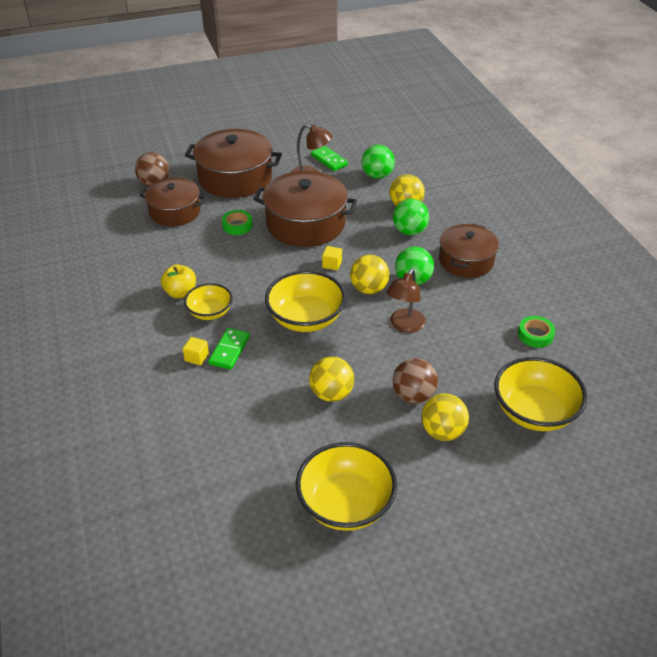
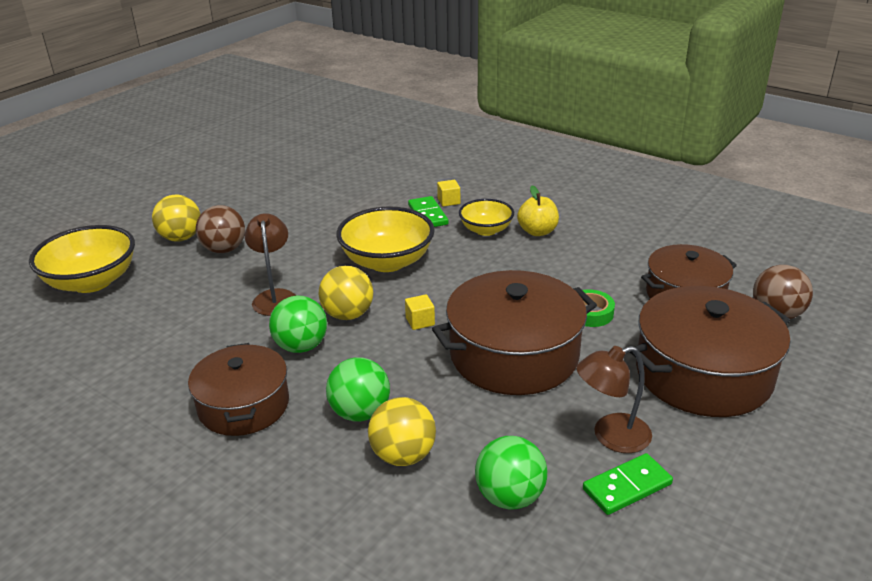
camera: 145 degrees right, 10 degrees down
(329, 160) = (627, 487): green domino -> green domino turned 45 degrees counterclockwise
(331, 394) = (303, 224): yellow ball -> none
(345, 504) = (236, 180): yellow bowl -> none
(535, 335) = (106, 350): green tape -> none

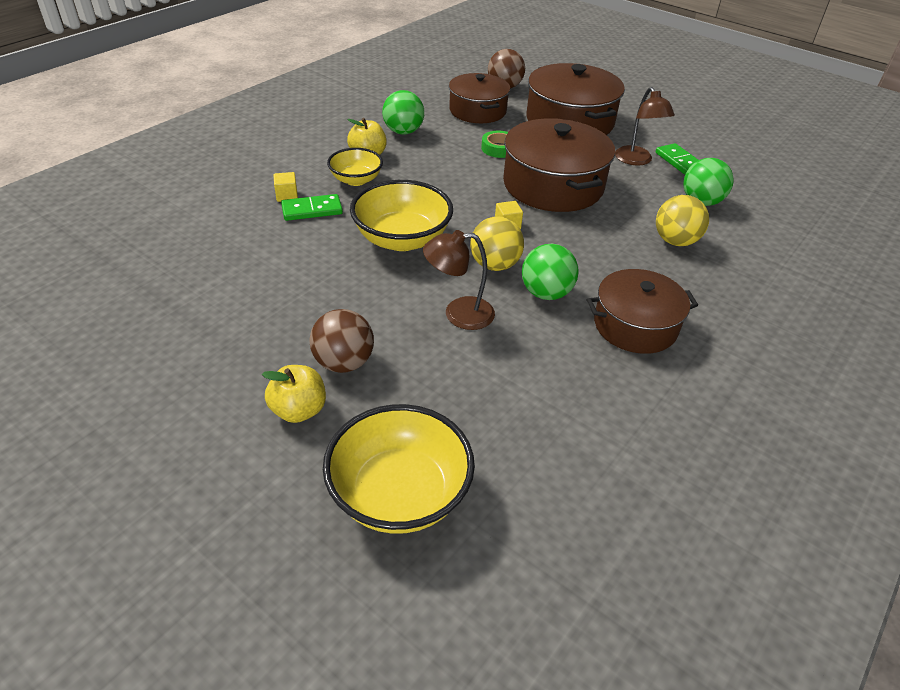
camera: 90 degrees left, 10 degrees up
(181, 238) = (299, 410): yellow ball -> yellow apple
(360, 413) = (633, 260): green ball -> green ball (403, 132)

